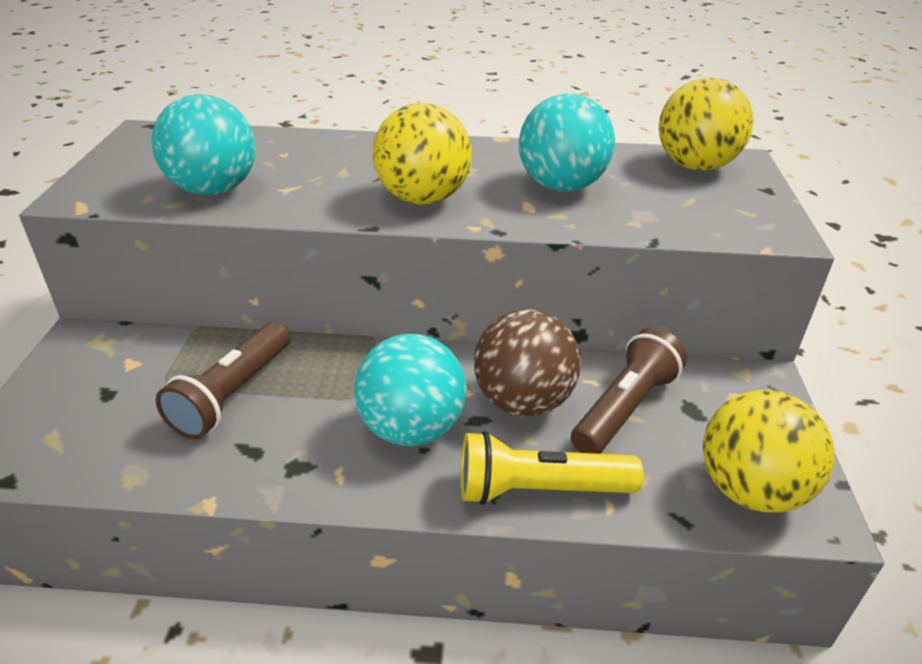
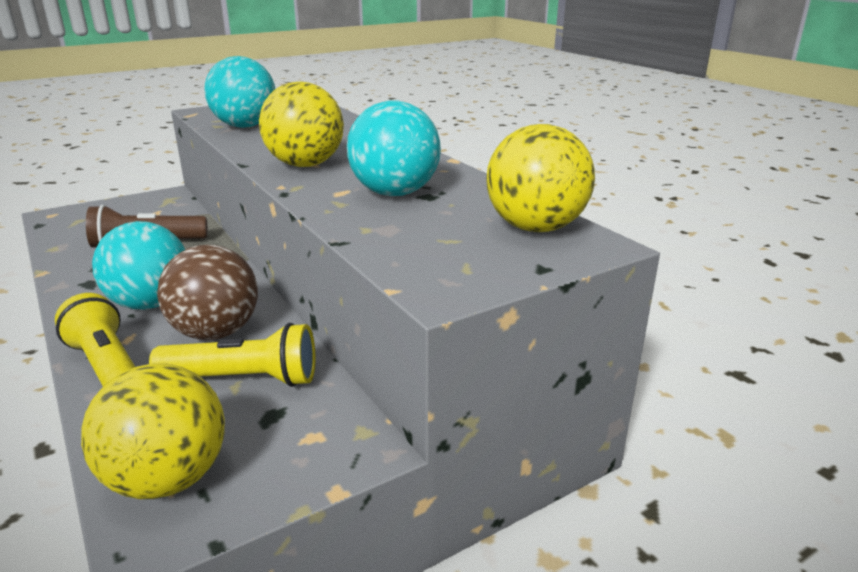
camera: 55 degrees right, 10 degrees down
(624, 408) = (243, 379): brown flashlight -> yellow flashlight

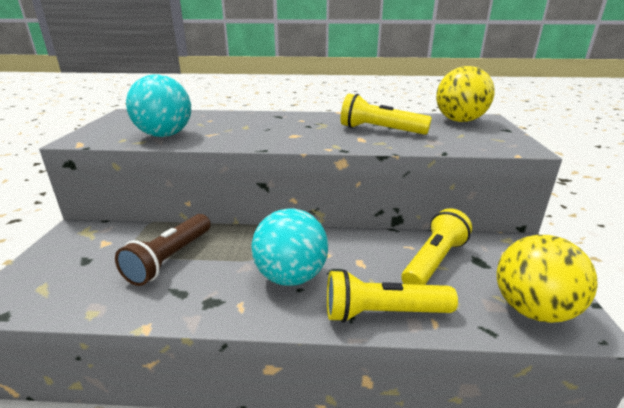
camera: 55 degrees left, 0 degrees up
(216, 332) = (365, 259): brown ball -> none
(305, 165) = (295, 137): yellow ball -> none
(394, 193) = (380, 130): turquoise ball -> yellow flashlight

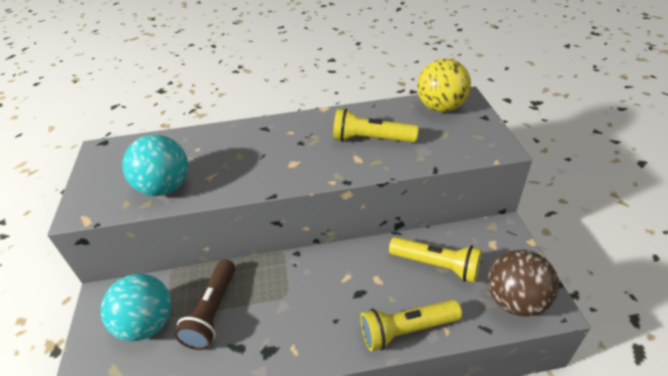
camera: 10 degrees left, 15 degrees up
(291, 277) = (324, 309): turquoise ball -> turquoise ball (147, 324)
(434, 261) = (436, 265): yellow flashlight -> yellow flashlight turned 90 degrees clockwise
(532, 310) = (515, 301): yellow ball -> brown ball

